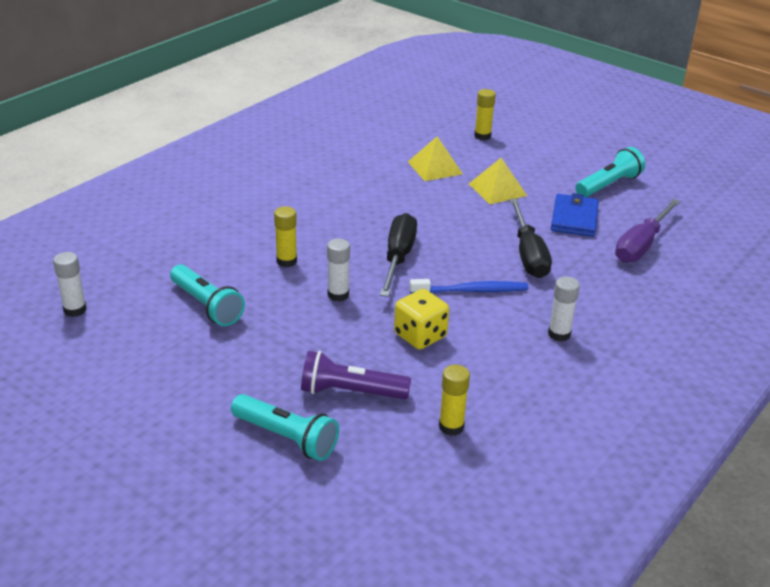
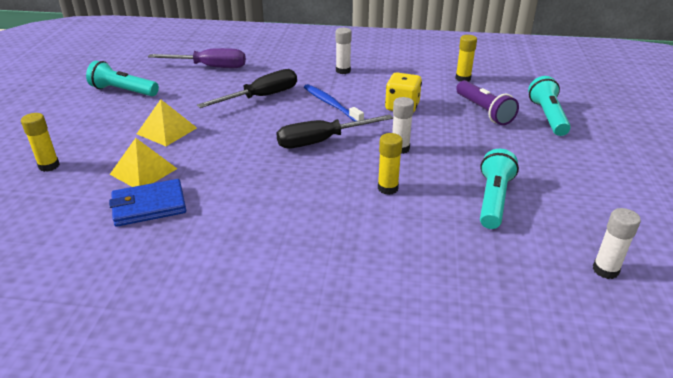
camera: 120 degrees left, 0 degrees up
(574, 218) = (191, 93): blue wallet -> blue wallet (149, 206)

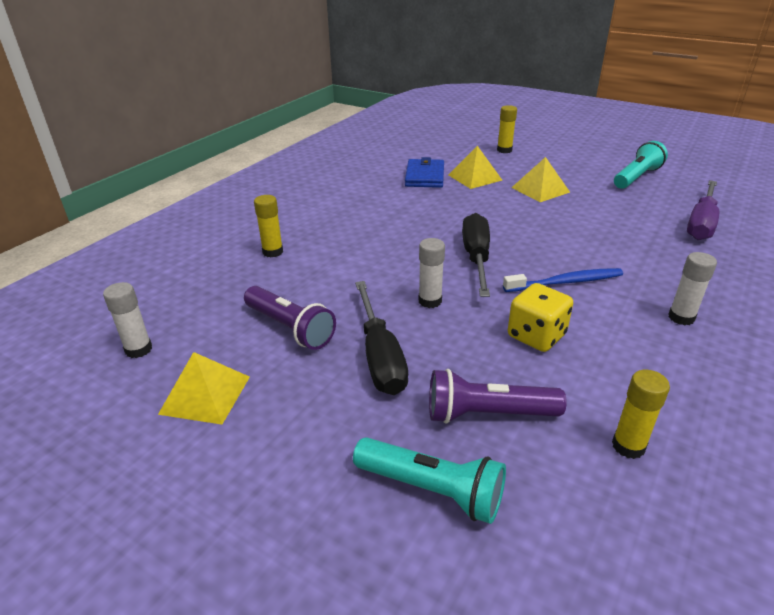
camera: 115 degrees right, 0 degrees up
(261, 97) = (601, 242): black screwdriver -> black screwdriver (380, 356)
(388, 188) = (364, 272): yellow glue stick -> yellow glue stick (273, 252)
(493, 199) = (290, 328): turquoise flashlight -> purple flashlight
(593, 209) = (205, 394): none -> yellow pyramid

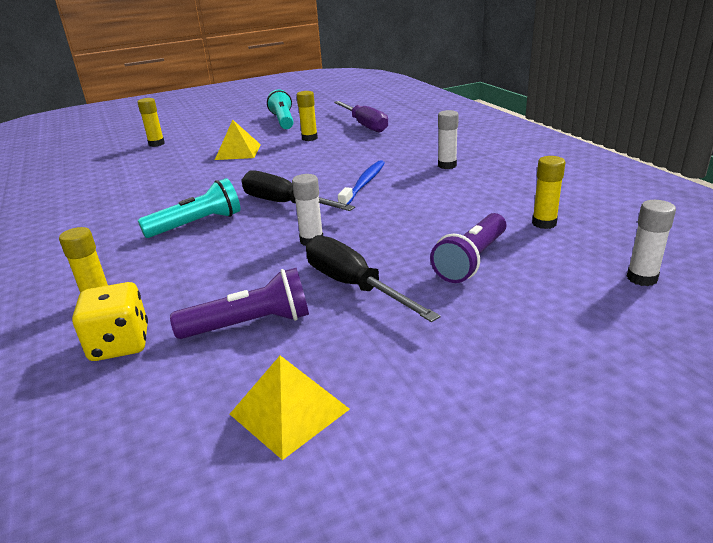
camera: 55 degrees left, 5 degrees down
(138, 349) = (134, 455): white glue stick -> white glue stick (642, 278)
(380, 356) = (353, 286): black screwdriver -> black screwdriver turned 150 degrees counterclockwise
(425, 176) = (125, 185): blue wallet -> none
(432, 490) = (530, 309): turquoise flashlight -> turquoise flashlight (197, 224)
(474, 177) = (171, 167): yellow pyramid -> none
(536, 336) = (409, 214): yellow dice -> yellow dice (120, 344)
(620, 208) = (309, 138): none -> yellow glue stick

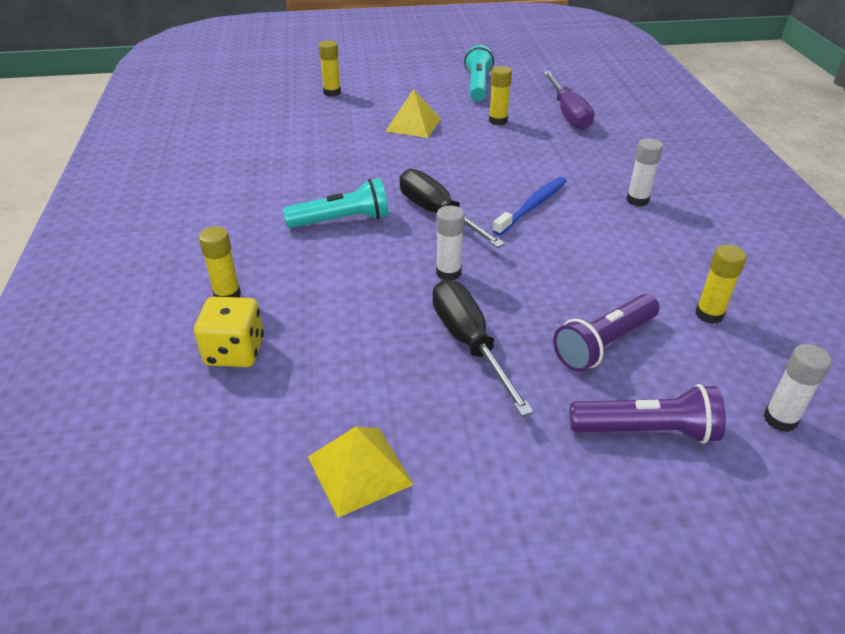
camera: 15 degrees right, 10 degrees up
(250, 324) = (355, 363): purple flashlight -> purple flashlight (646, 431)

